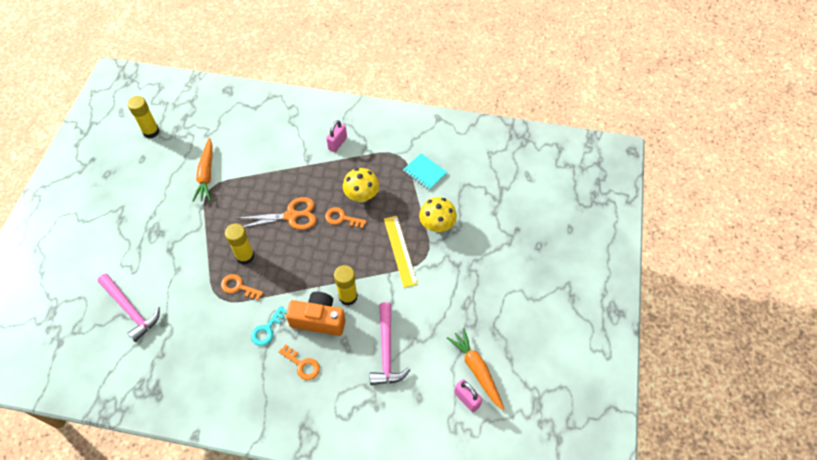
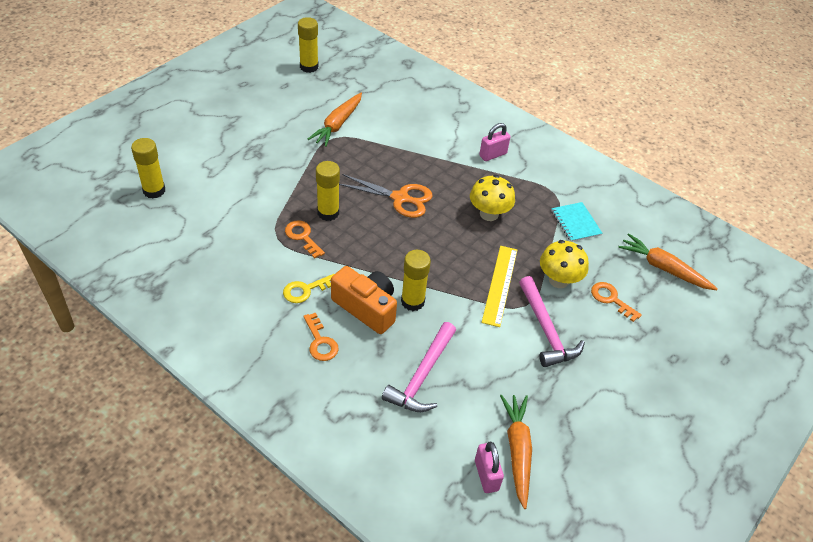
camera: 25 degrees right, 10 degrees down
(97, 308) = (154, 190): none -> yellow glue stick
(130, 310) = (184, 206): pink hammer -> pink hammer (546, 330)
(267, 329) = (305, 290): turquoise key -> yellow key
(341, 218) = (453, 224): orange key -> orange key (611, 299)
(499, 179) = (663, 268): none -> orange carrot

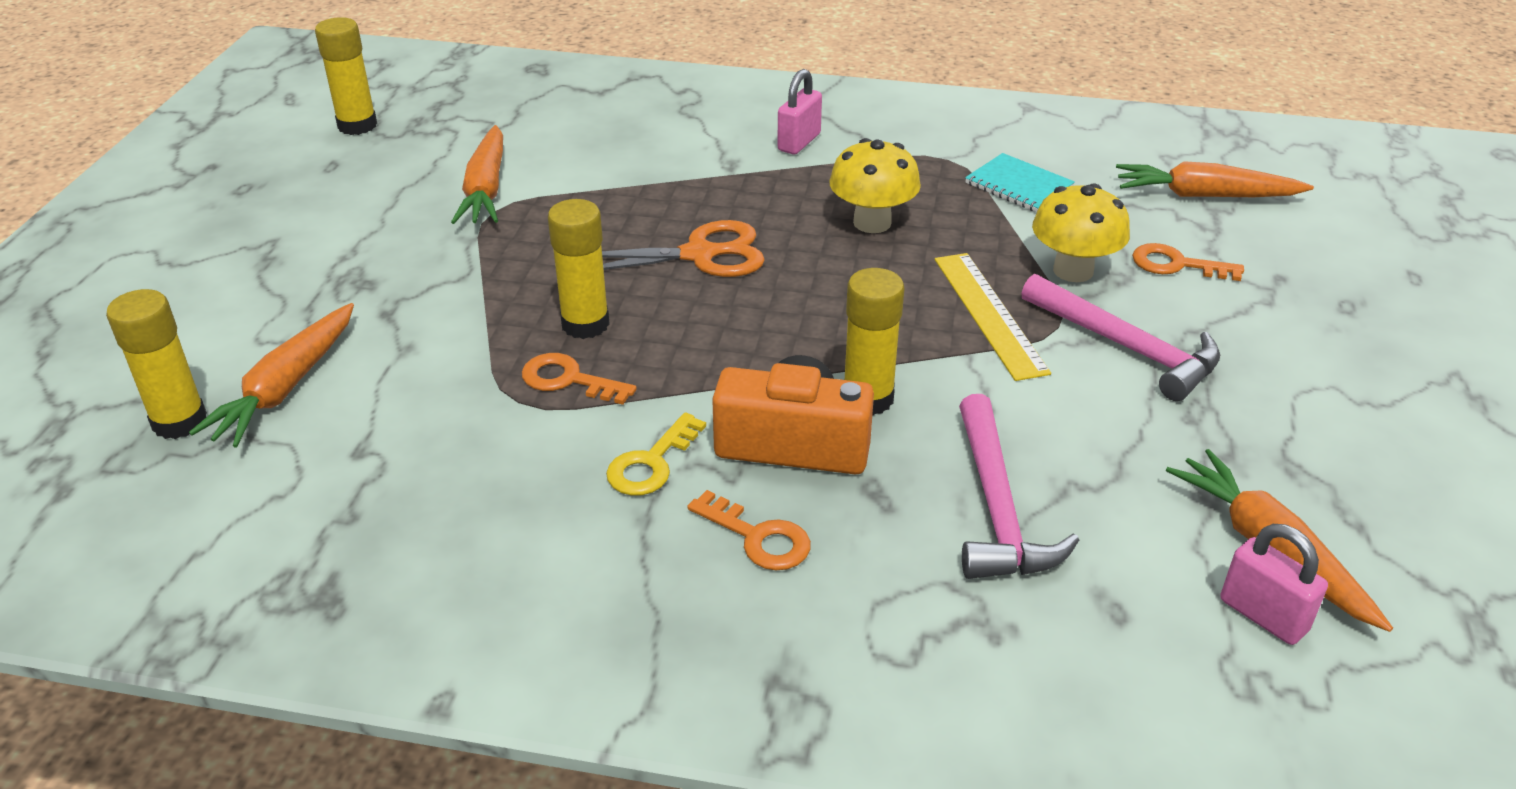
camera: 25 degrees left, 10 degrees down
(199, 192) = (286, 388): none -> orange carrot

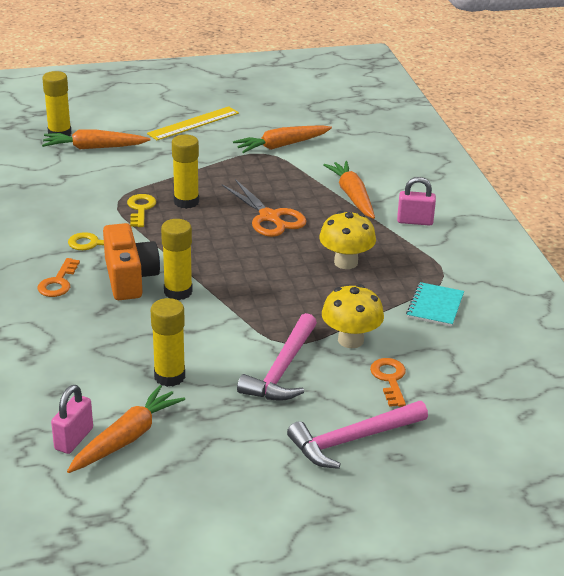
camera: 65 degrees right, 5 degrees down
(357, 125) = (310, 97): yellow glue stick -> yellow glue stick (169, 376)
(568, 380) = (140, 209): orange key -> yellow key
(989, 314) = (281, 317): yellow ruler -> yellow ruler (193, 123)
(996, 508) = (113, 345): pink hammer -> pink hammer (352, 440)
(1205, 195) = (491, 383): orange carrot -> orange carrot (352, 196)

